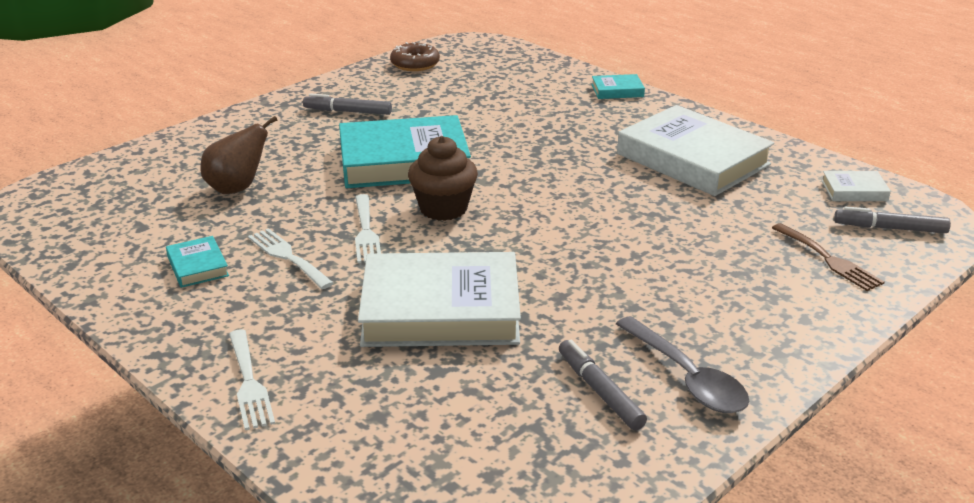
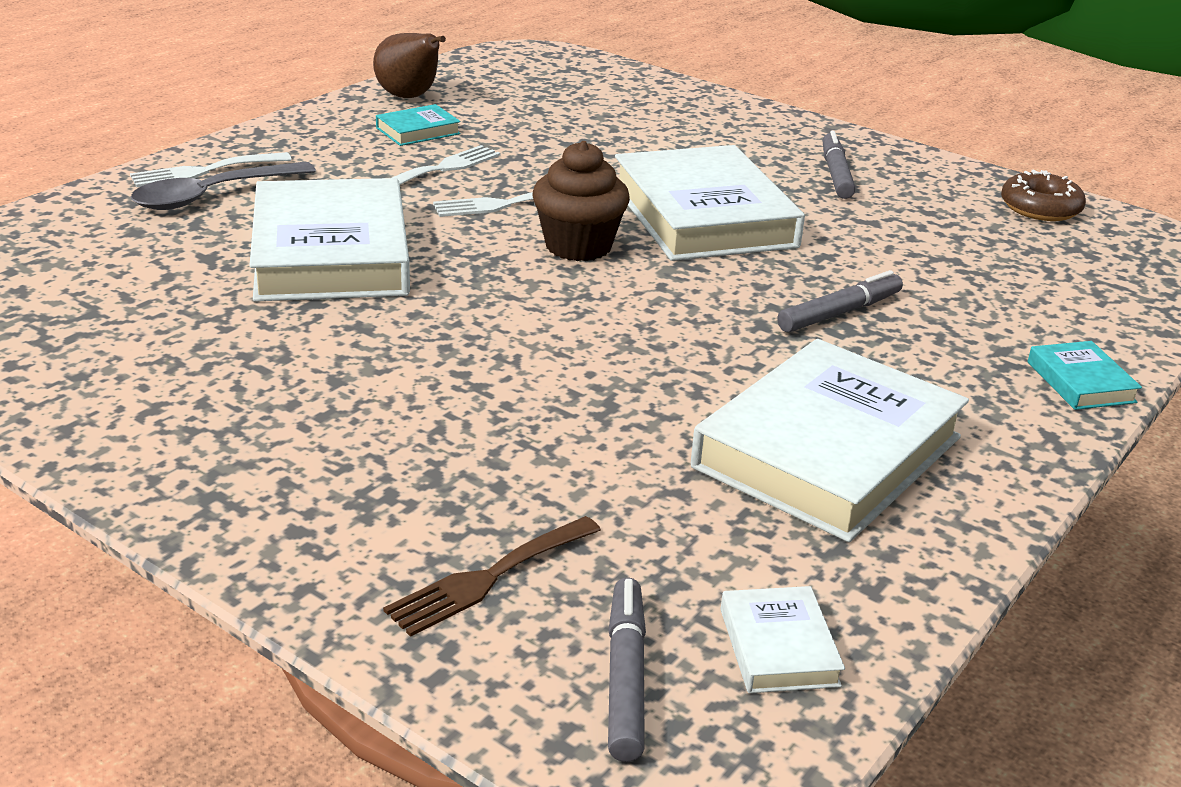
camera: 80 degrees right, 0 degrees up
(237, 188) = (592, 132): brown pear -> brown pear (409, 97)
(404, 161) = (703, 216): turquoise book -> white book
(599, 391) = (147, 352): grey marker -> grey marker (839, 313)
(686, 377) = (164, 414): grey spoon -> grey spoon (213, 195)

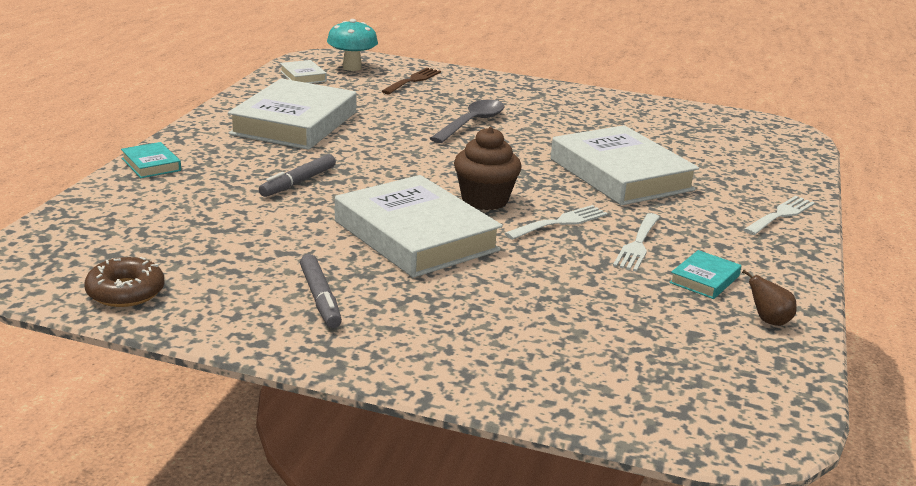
camera: 160 degrees right, 5 degrees down
(213, 195) = (743, 199): grey spoon -> grey spoon (471, 123)
(409, 97) = (768, 321): brown pear -> brown pear, size x0.59
(625, 677) = (352, 67): grey marker -> turquoise mushroom

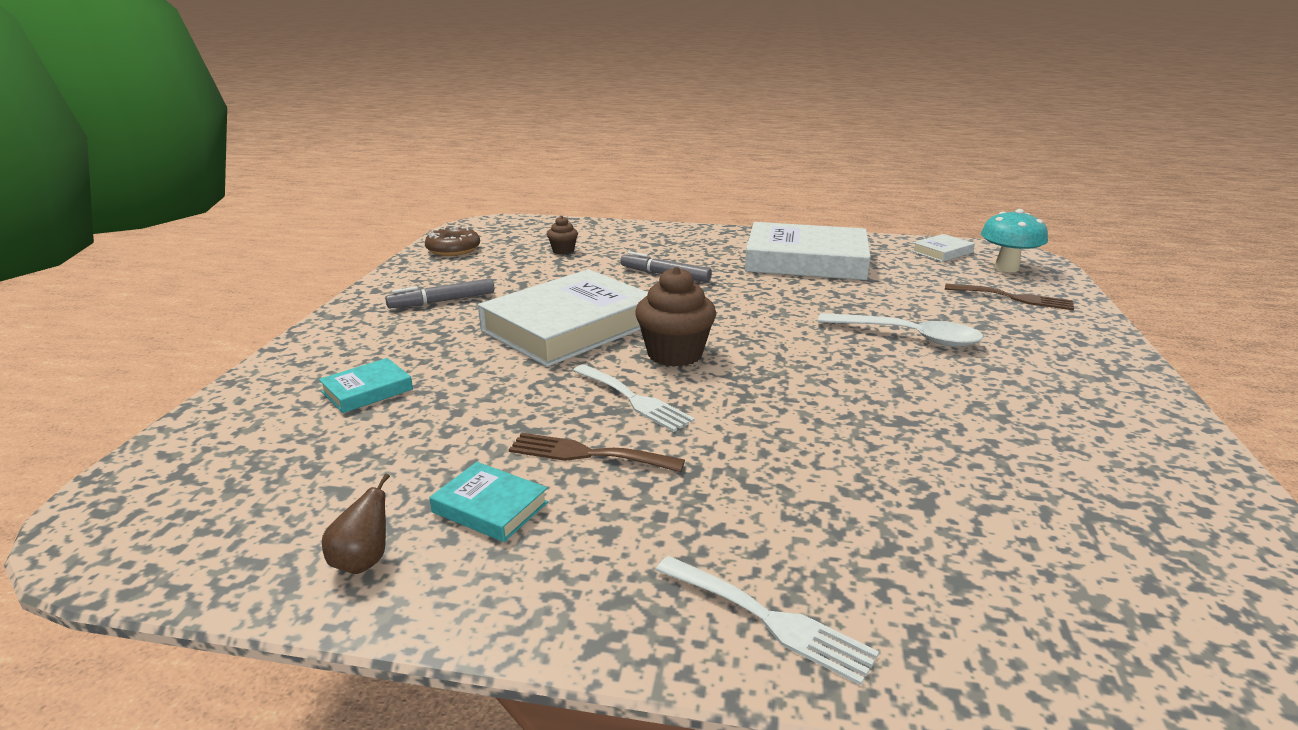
camera: 85 degrees right, 0 degrees up
(151, 164) = (667, 230): turquoise book -> turquoise book (367, 390)
(184, 224) = (563, 251): none -> brown cupcake
(471, 123) = (908, 337): grey spoon -> white spoon
(621, 174) = (827, 444): white book -> none
(637, 244) = (587, 454): white fork -> brown fork

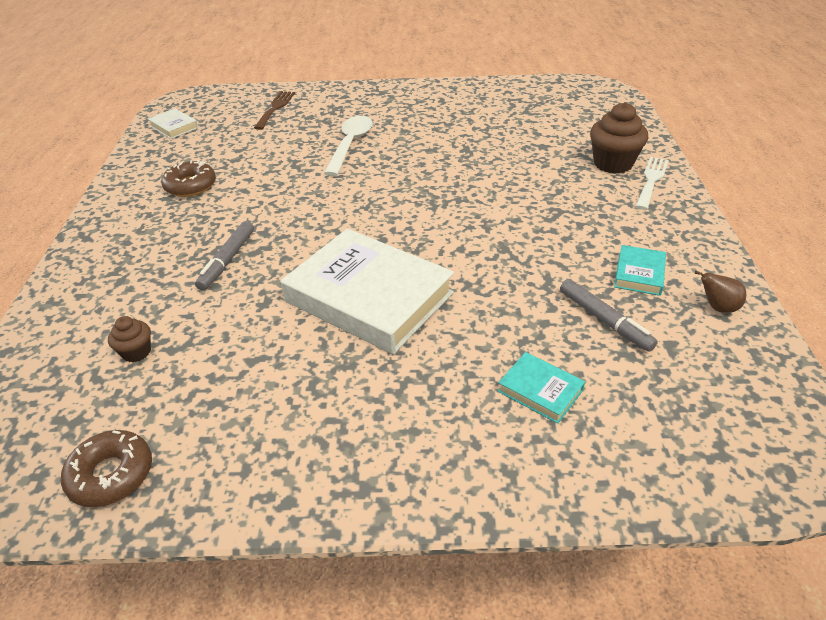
camera: 100 degrees left, 15 degrees up
(442, 301) = (319, 413): grey marker -> grey marker (604, 320)
(587, 454) = (563, 249): brown fork -> none
(634, 399) = (486, 241): white fork -> none
(675, 354) = (407, 233): brown cupcake -> brown cupcake (613, 163)
(806, 261) = (190, 186): white book -> brown donut
(1006, 268) = (214, 106): turquoise mushroom -> none

